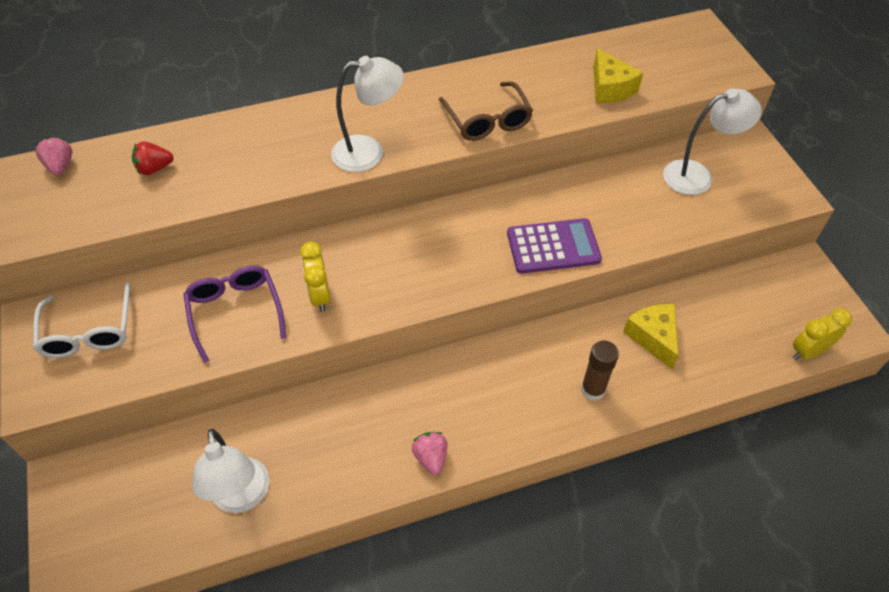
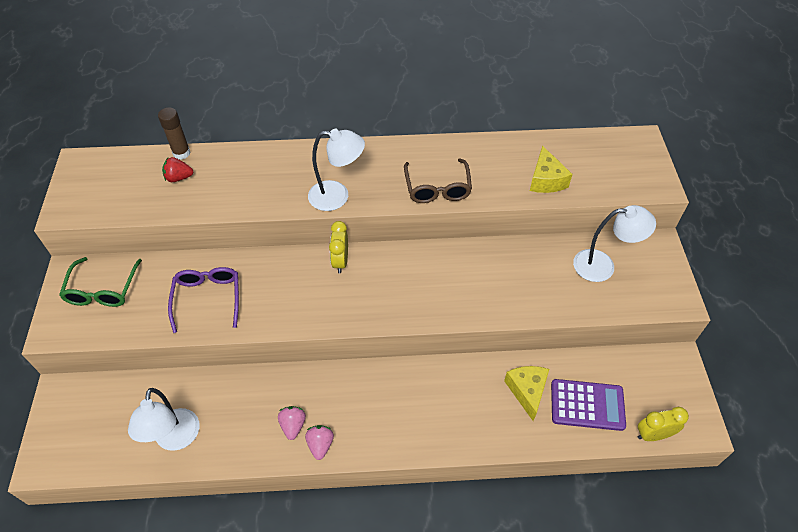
camera: 15 degrees right, 0 degrees up
(60, 166) = (115, 162): pink strawberry -> pink strawberry (293, 425)
(88, 331) = (102, 290): white glasses -> green glasses
(320, 296) = (272, 300): yellow clock -> yellow clock (340, 261)
(553, 246) = (462, 300): purple calculator -> purple calculator (587, 405)
(593, 390) = (463, 422): brown glue stick -> brown glue stick (181, 153)

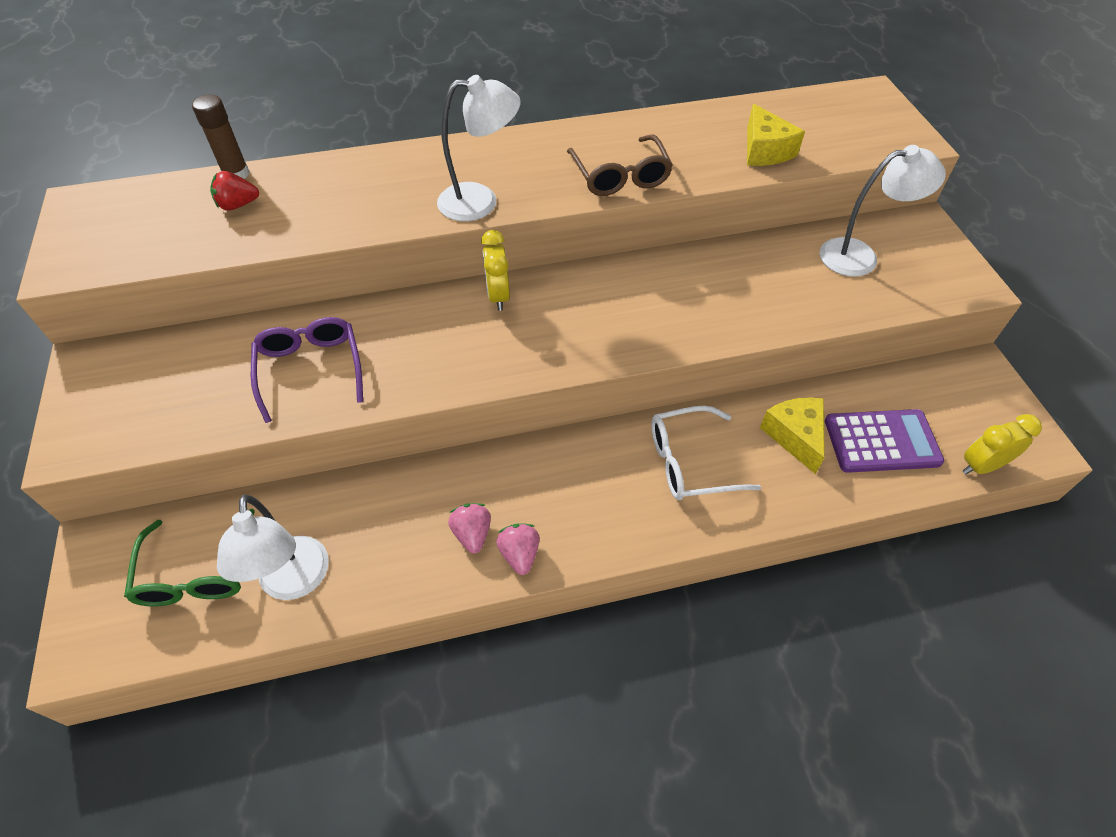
camera: 10 degrees left, 0 degrees up
(102, 290) = (143, 379): green glasses -> green glasses (198, 571)
(449, 399) = (690, 462): none -> white glasses

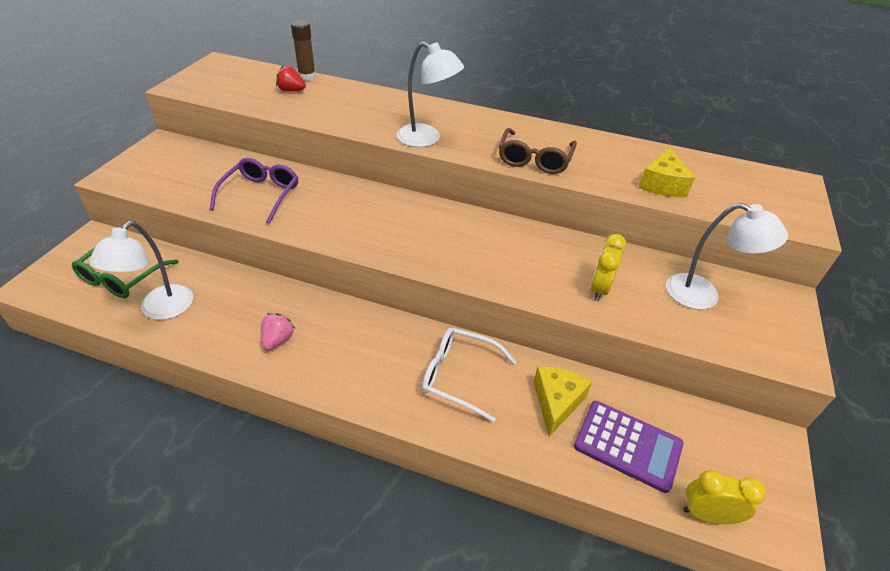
camera: 30 degrees right, 10 degrees down
(498, 296) = (406, 205): yellow clock -> yellow clock (599, 289)
(519, 554) = (293, 368): pink strawberry -> none

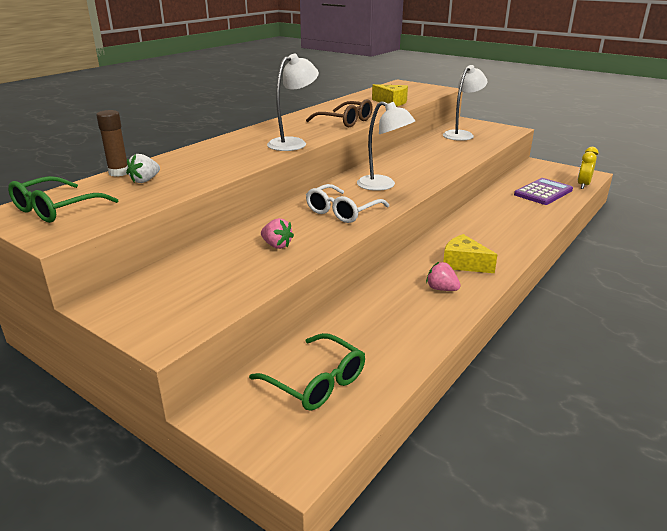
camera: 70 degrees left, 15 degrees down
(160, 310) = (383, 352): white lamp -> white lamp (383, 185)
(226, 74) = (56, 209): none -> green glasses
(261, 195) = (276, 245): purple glasses -> pink strawberry
(291, 90) = (145, 180): red strawberry -> white strawberry
(459, 376) = (489, 226): white glasses -> white glasses (342, 211)
(556, 402) = (512, 203): yellow cheese -> yellow cheese (463, 263)
(599, 289) = (451, 153): yellow clock -> none

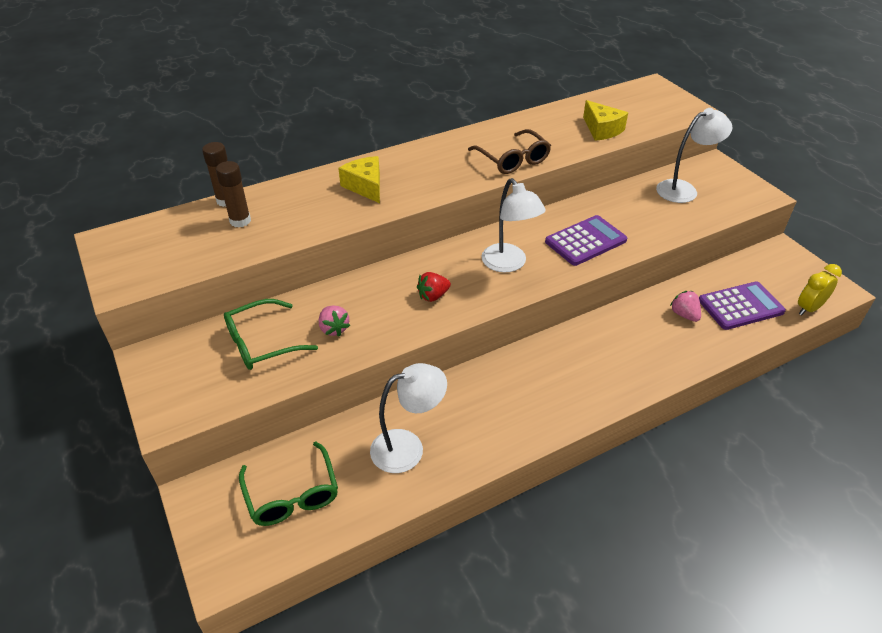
camera: 25 degrees right, 15 degrees up
(56, 209) = (144, 245): green glasses -> green glasses (262, 343)
(145, 180) = (240, 221): white strawberry -> brown glue stick
(293, 143) = (423, 190): white lamp -> white lamp (408, 447)
(342, 211) = (433, 296): white glasses -> red strawberry
(425, 166) = (585, 241): none -> purple calculator
(441, 289) = (490, 422): pink strawberry -> pink strawberry (684, 315)
(463, 263) = (543, 394): yellow cheese -> yellow cheese (365, 186)

